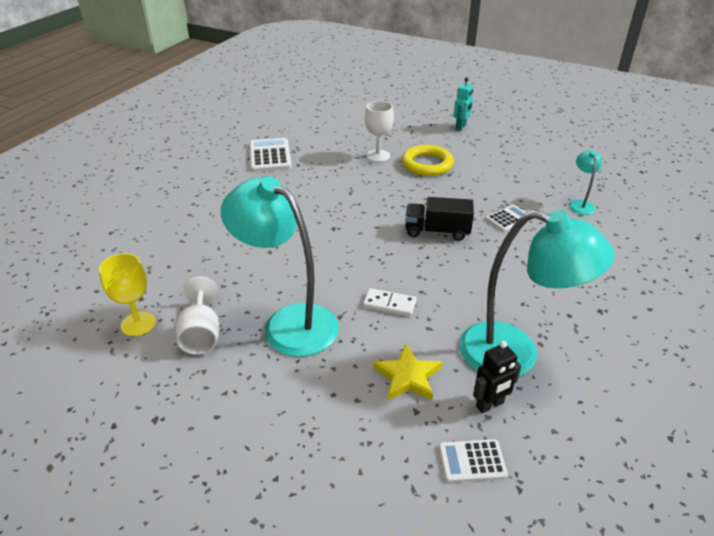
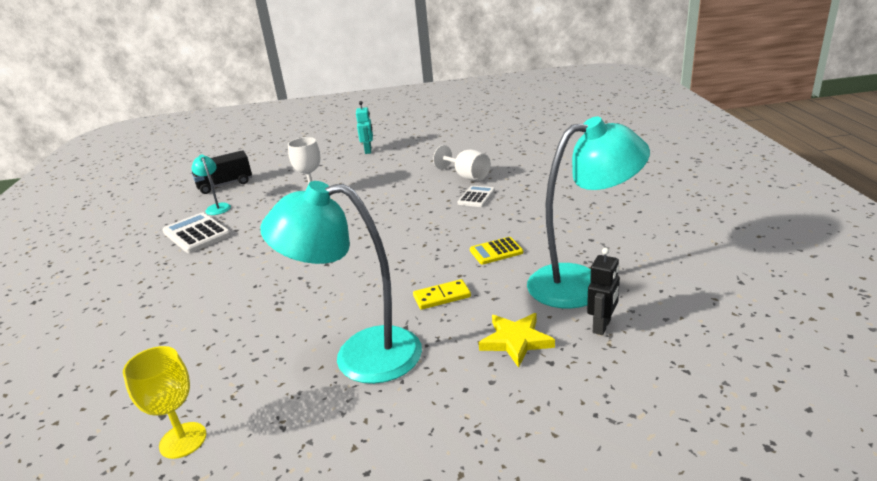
camera: 30 degrees left, 10 degrees down
(201, 334) = (273, 411): white goblet -> white goblet (467, 176)
(389, 304) = (442, 297): white domino -> yellow domino
(427, 164) = (366, 185): yellow ring -> none
(437, 231) = (426, 228): black truck -> black truck (225, 185)
(471, 461) = (632, 372): white calculator -> none
(472, 284) = (496, 251): none -> yellow calculator
(580, 204) = (520, 167): turquoise lamp -> turquoise lamp (217, 207)

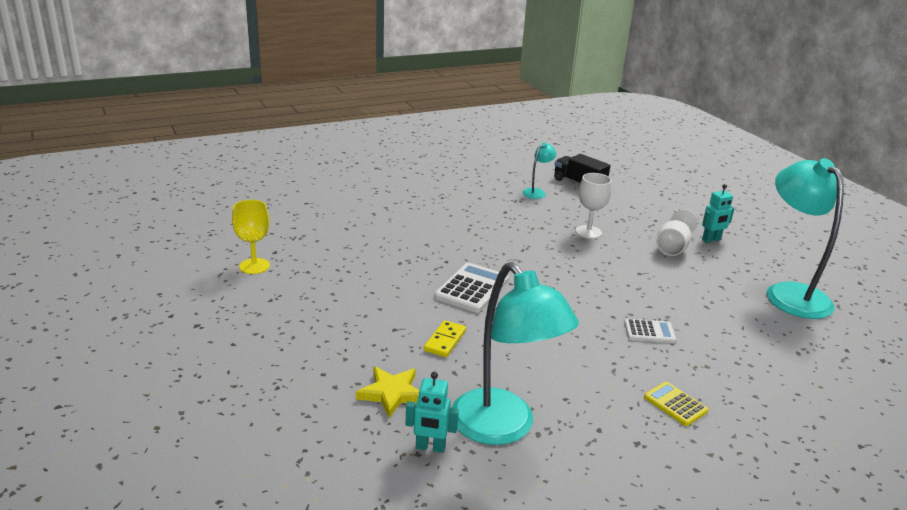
camera: 65 degrees right, 0 degrees up
(197, 234) = (489, 197): white calculator -> white calculator (472, 289)
(360, 355) = (352, 314): turquoise lamp -> turquoise lamp (789, 293)
(442, 297) = (445, 341): yellow domino -> yellow domino turned 60 degrees clockwise
(467, 176) = (696, 317): white goblet -> white goblet (673, 247)
(496, 251) = (538, 362): yellow calculator -> yellow calculator (675, 404)
(602, 326) = (430, 447): black robot -> turquoise robot

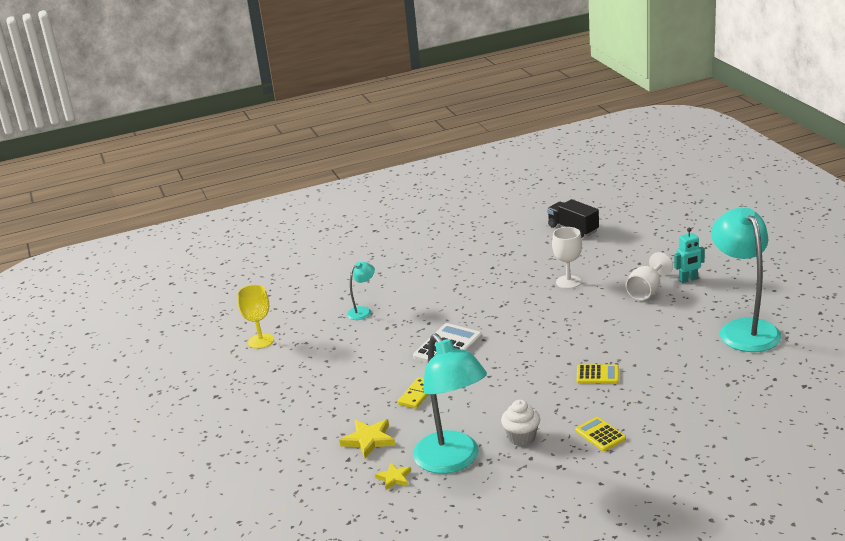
camera: 10 degrees right, 0 degrees up
(430, 447) = (394, 478): turquoise robot -> yellow star
(537, 192) = (528, 243): turquoise lamp -> turquoise lamp (363, 311)
(581, 402) = (521, 437): none -> white cupcake
(649, 332) = (597, 375): white calculator -> yellow calculator

